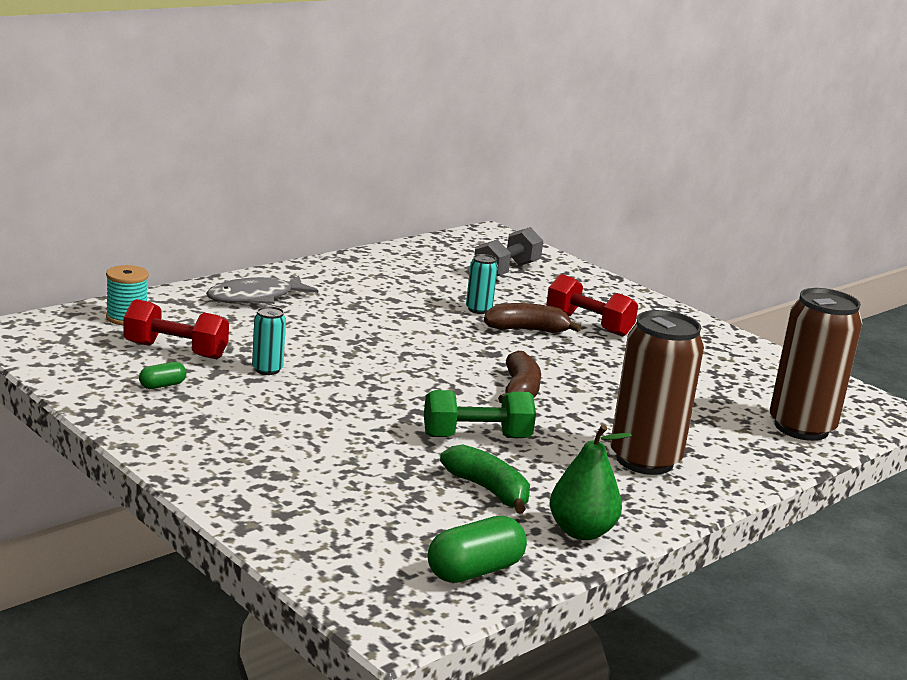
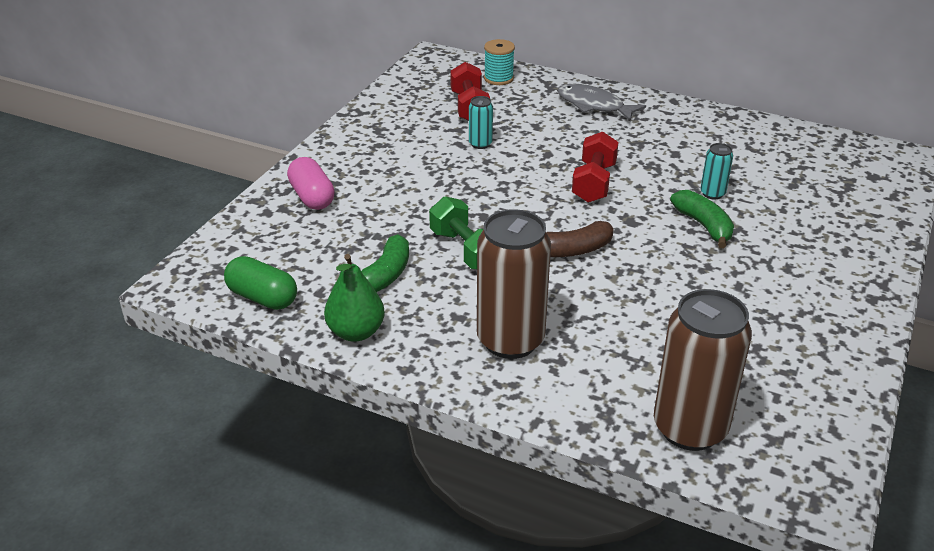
camera: 70 degrees right, 15 degrees up
(162, 385) = (414, 120): green capsule -> none
(277, 489) = (312, 197): none -> pink capsule
(506, 271) = (824, 185): grey dumbbell -> none
(527, 330) = (704, 226): brown banana -> green banana
(588, 324) = (765, 253): red dumbbell -> red dumbbell (593, 183)

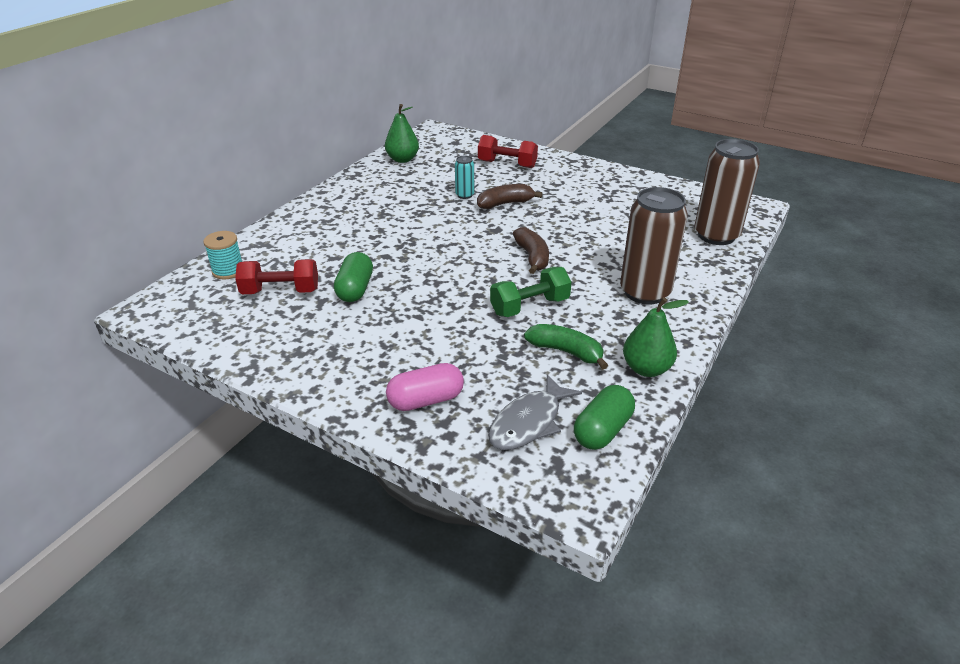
camera: 85 degrees left, 0 degrees up
(480, 144) = (355, 289): turquoise can -> green capsule
(593, 105) = (310, 226): grey fish -> grey fish (528, 422)
(593, 183) = (439, 239): red dumbbell -> red dumbbell (507, 164)
(704, 226) = (505, 203): green banana -> brown banana
(790, 141) = (402, 159): none -> green pear

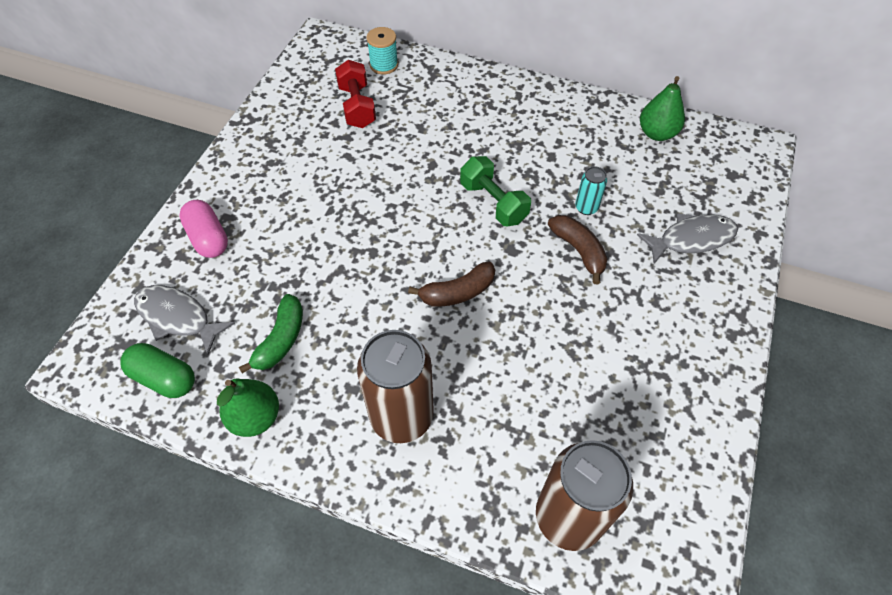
camera: 80 degrees right, 20 degrees up
(355, 289) = (368, 155): green capsule -> none
(507, 164) = (691, 239): red dumbbell -> grey fish
(530, 306) = (357, 300): green dumbbell -> green dumbbell (493, 202)

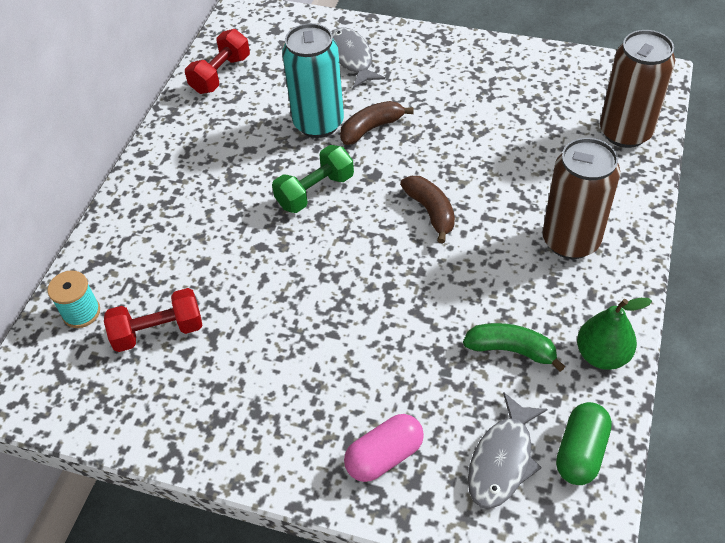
camera: 90 degrees left, 5 degrees down
(586, 207) = (318, 123): turquoise can -> turquoise can, size x2.20
(656, 133) = (220, 74): green pear -> red dumbbell

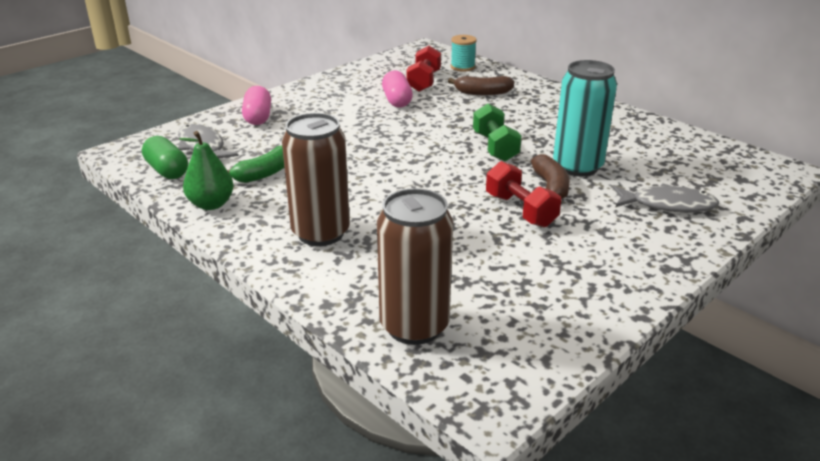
camera: 115 degrees right, 20 degrees down
(220, 74) = (680, 142): red dumbbell -> red dumbbell (520, 210)
(240, 329) = (397, 100): none -> pink capsule
(431, 212) = (423, 184): brown banana -> brown banana (482, 93)

